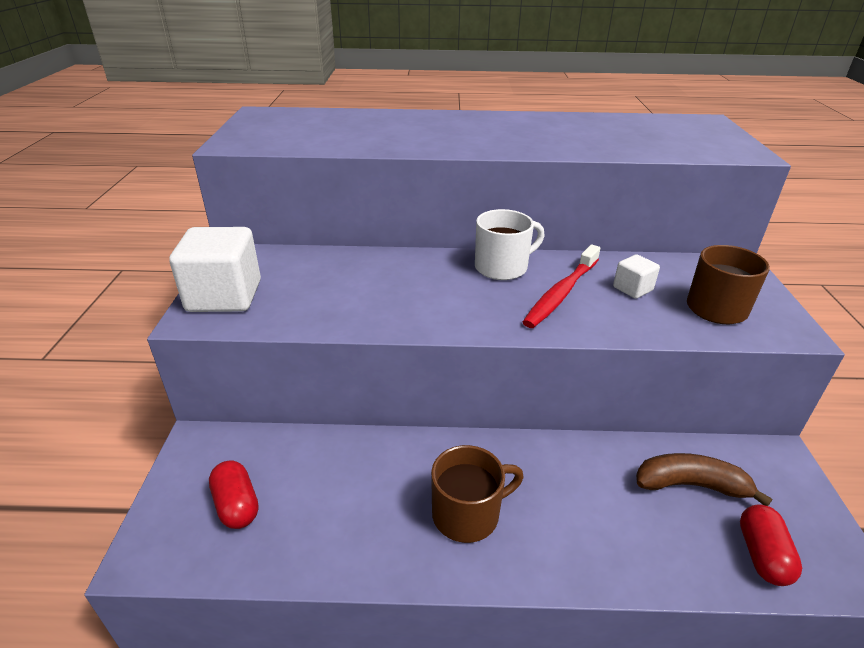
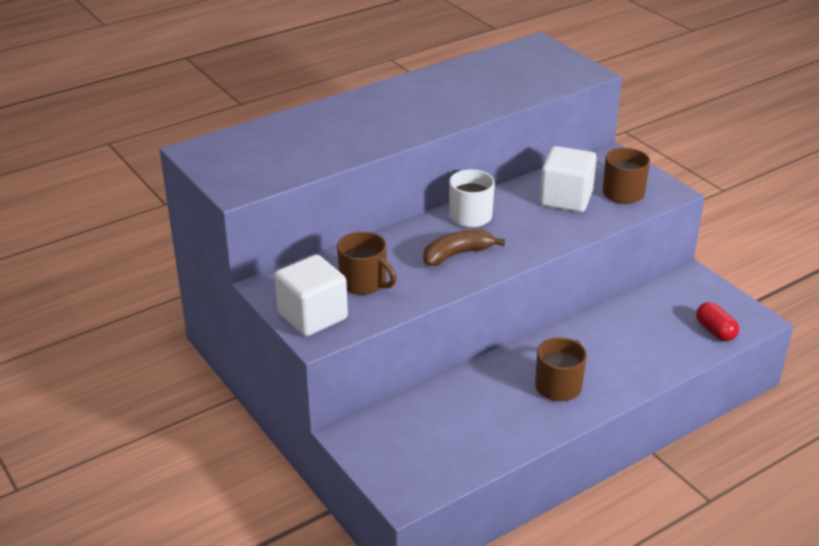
camera: 35 degrees left, 0 degrees up
(237, 505) = (423, 450): red capsule -> none
(313, 286) = (364, 283): none -> brown mug
(561, 293) = (528, 220): red toothbrush -> none
(632, 289) = (566, 198): white cube -> white cube, size x2.05
(690, 485) = (659, 313): brown banana -> brown banana (457, 254)

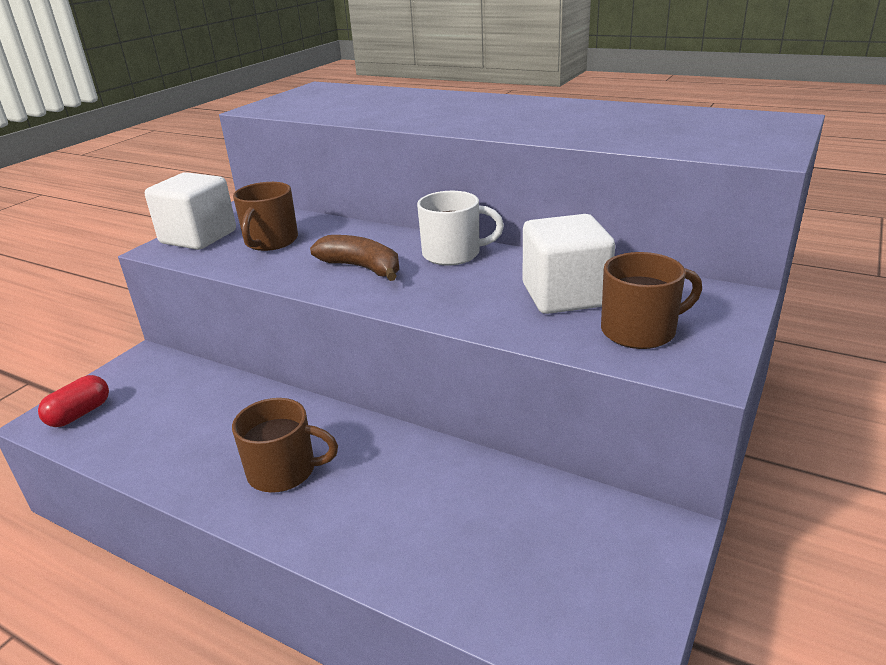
camera: 65 degrees right, 5 degrees down
(715, 331) = (530, 607): red capsule -> red capsule (79, 414)

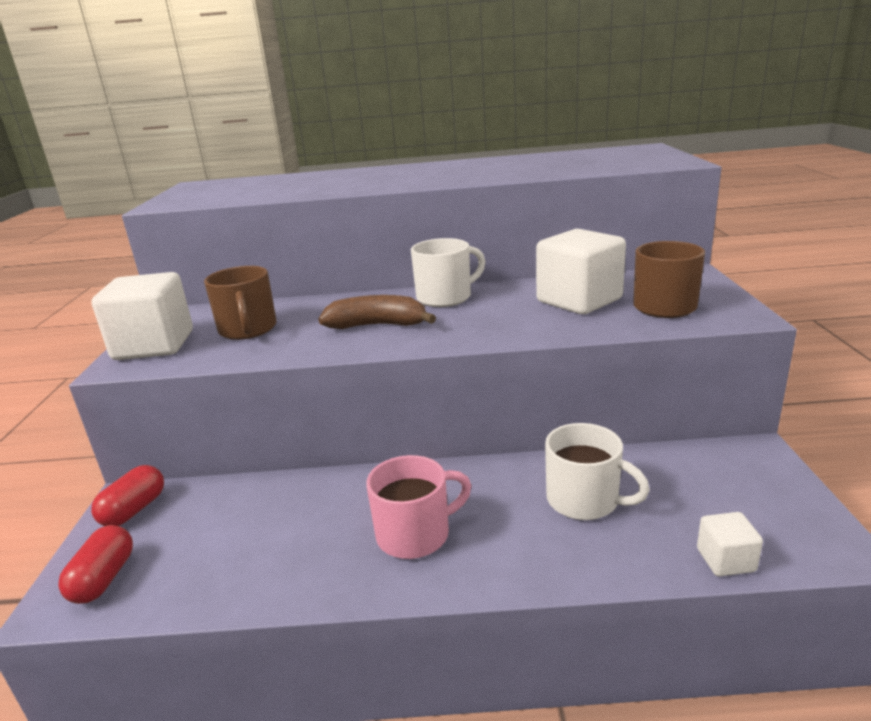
camera: 30 degrees left, 5 degrees down
(140, 368) = (134, 510): none -> red capsule
(284, 471) = (415, 534): brown mug -> pink mug
(441, 503) = (584, 500): none -> white mug
(495, 619) = (725, 560): none -> white cube

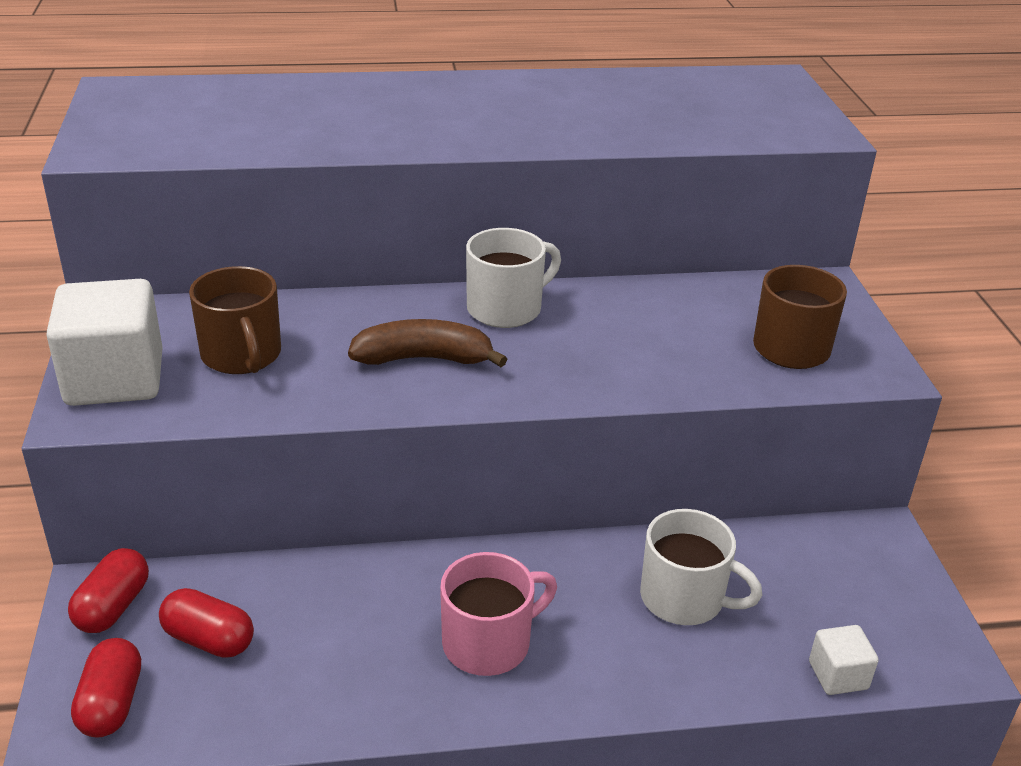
camera: 10 degrees left, 10 degrees up
(195, 532) = (209, 639): none -> red capsule
(579, 300) = (684, 328): white cube -> none

